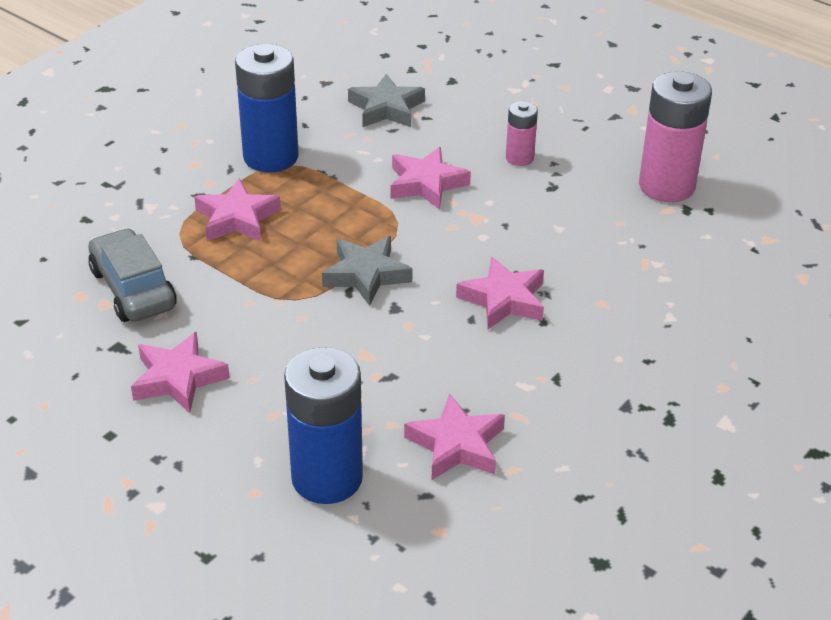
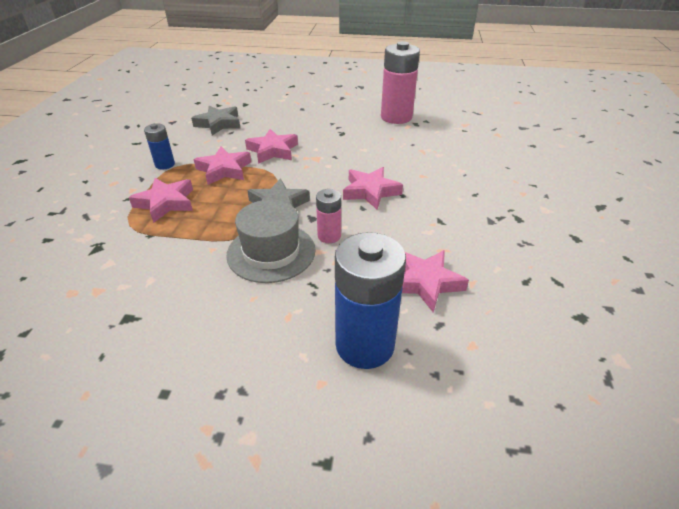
camera: 30 degrees left, 0 degrees up
(133, 289) = (115, 272): grey car -> none
(178, 378) = (195, 321): pink star -> pink star (224, 170)
(271, 157) = (165, 164): blue battery -> blue battery, size x0.51
(311, 333) = (271, 252): none -> grey hat
(519, 158) = (312, 126): pink battery -> pink battery (329, 236)

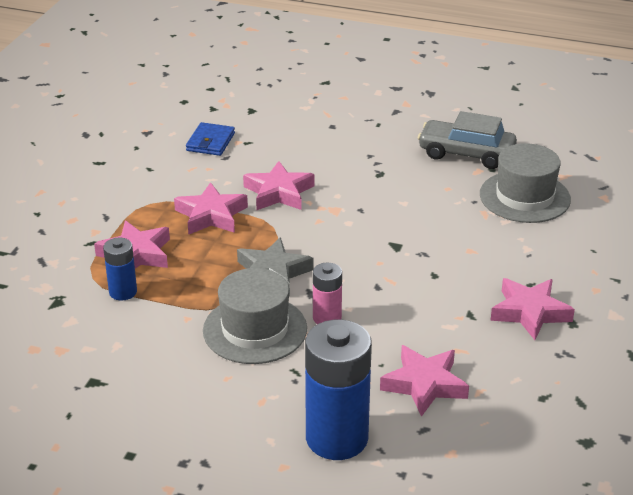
camera: 10 degrees right, 5 degrees down
(165, 164) = (136, 200): blue battery -> blue battery (123, 292)
(218, 124) = (210, 142): grey star -> blue wallet
(370, 191) = (394, 266): pink star -> pink star (530, 312)
(396, 117) = (466, 154): pink battery -> grey car
(445, 138) = (524, 197): none -> grey hat

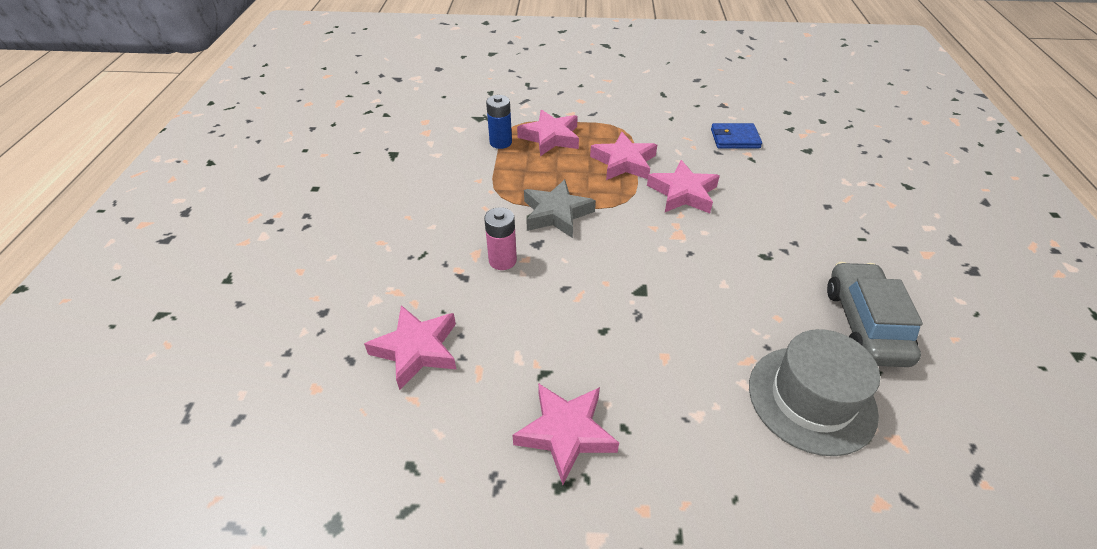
camera: 75 degrees right, 10 degrees up
(255, 329) = (473, 219): grey hat -> none
(337, 438) = (334, 297): blue battery -> none

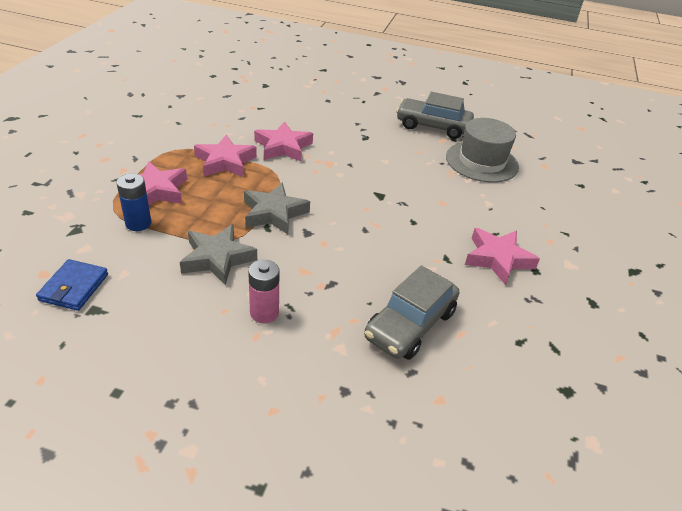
camera: 80 degrees left, 5 degrees down
(417, 350) = (410, 325): pink star -> grey car
(472, 195) = (217, 258): none -> grey star
(502, 260) = (320, 256): pink battery -> pink battery (264, 313)
(735, 139) = (230, 105): blue wallet -> blue wallet (74, 287)

